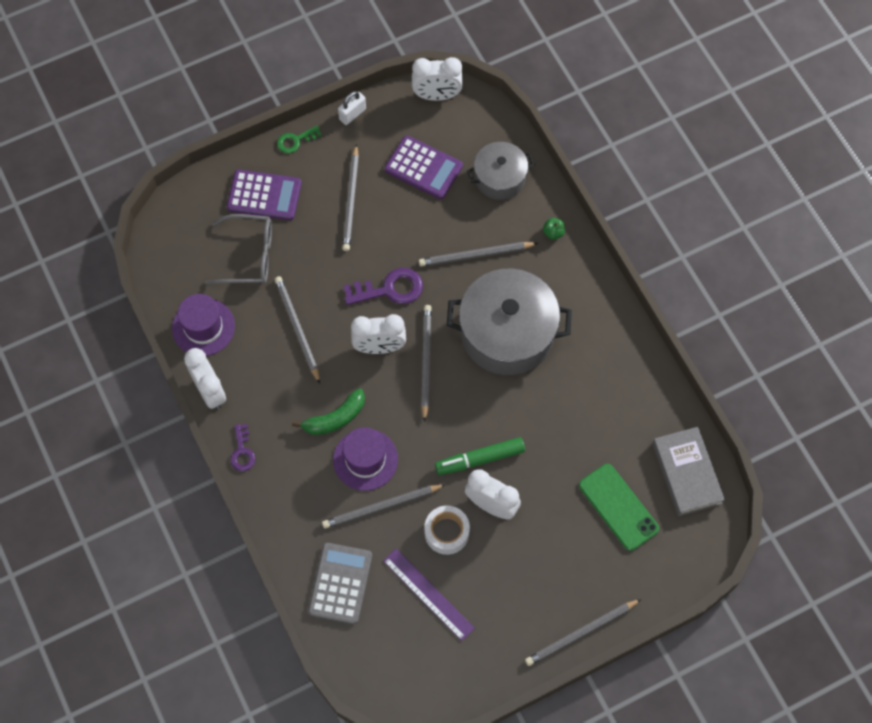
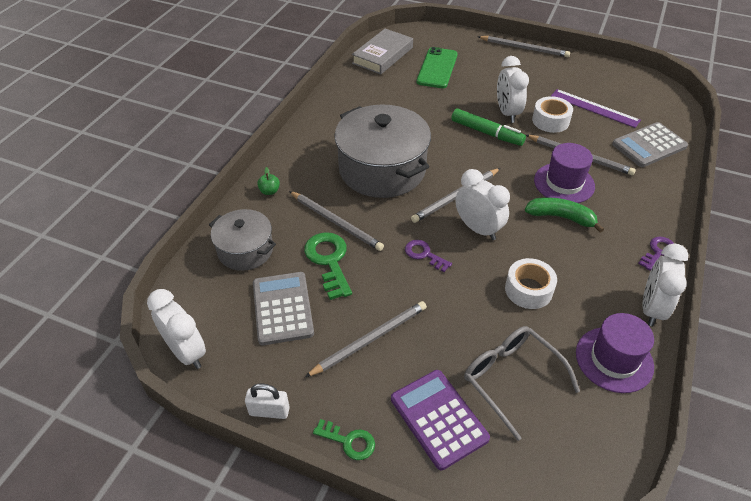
camera: 130 degrees left, 20 degrees down
(297, 329) = (528, 290): grey pencil -> white tape
(389, 289) = (424, 254): purple key -> purple key, size x0.60
(423, 168) = (282, 308): purple calculator -> grey calculator
(428, 594) = (594, 108): purple ruler -> purple ruler turned 60 degrees counterclockwise
(440, 223) = (329, 261): none -> green key

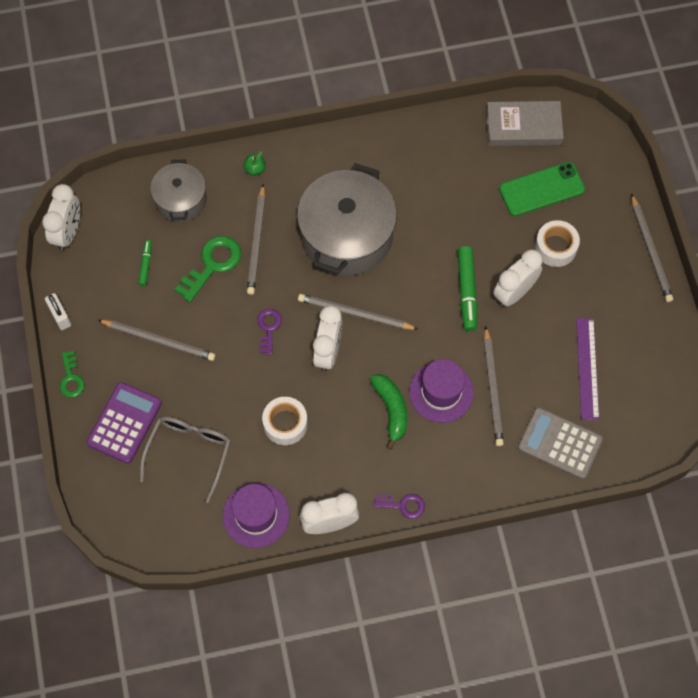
camera: 55 degrees right, 20 degrees up
(282, 308) = (145, 265): grey calculator -> green marker
(550, 121) = (531, 338): white tape -> white tape (555, 247)

